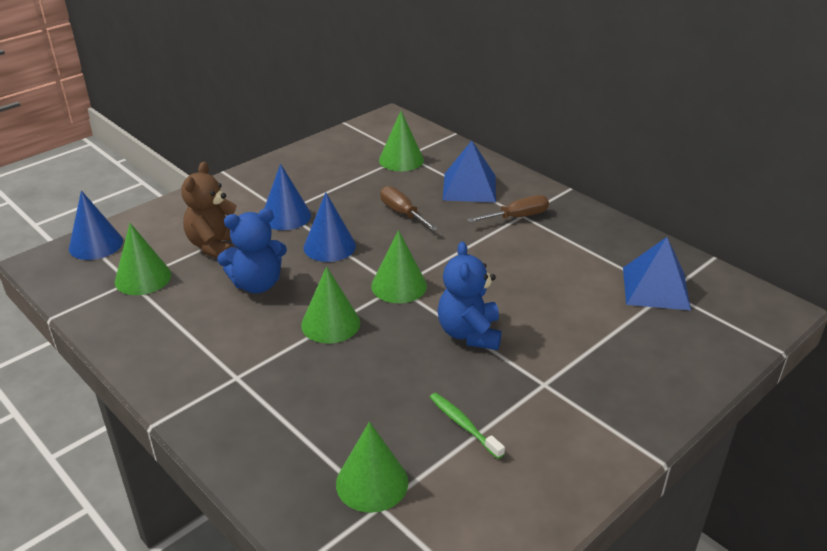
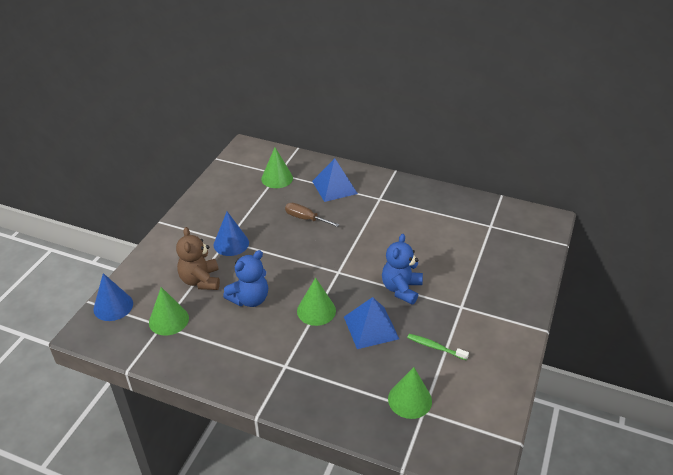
camera: 25 degrees left, 5 degrees up
(329, 246) = (276, 257): blue cone -> none
(399, 285) = (339, 271): green cone -> none
(469, 333) = (401, 289): blue teddy bear -> blue teddy bear turned 45 degrees clockwise
(517, 217) = (377, 200): brown screwdriver -> none
(655, 288) = (483, 226): blue pyramid -> blue pyramid (371, 327)

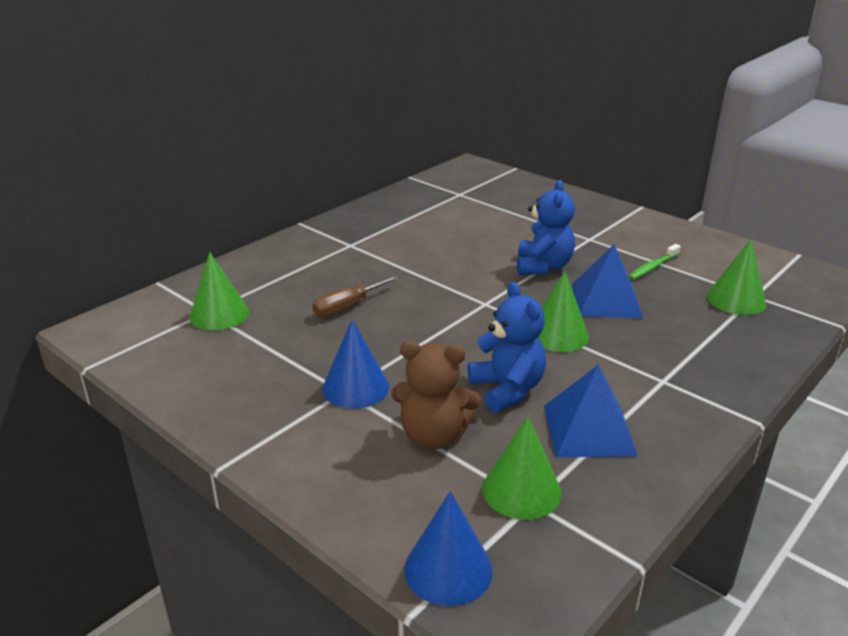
camera: 70 degrees left, 10 degrees down
(334, 187) = (293, 271): blue pyramid -> blue pyramid (588, 430)
(401, 289) = (543, 267): blue teddy bear -> blue teddy bear turned 120 degrees counterclockwise

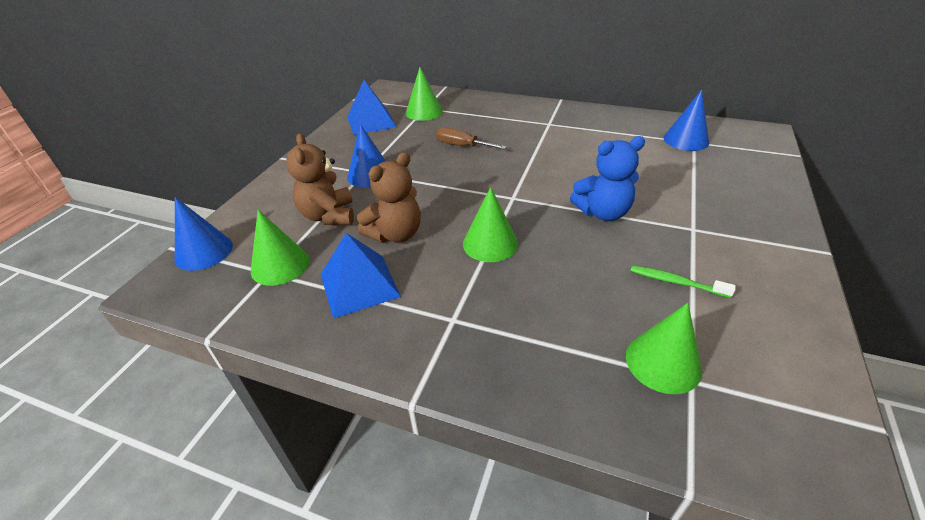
camera: 70 degrees right, 10 degrees up
(453, 196) = (686, 140): none -> blue cone
(507, 389) = (395, 234): blue teddy bear -> brown teddy bear
(606, 300) = (573, 261): blue pyramid -> blue pyramid (371, 122)

